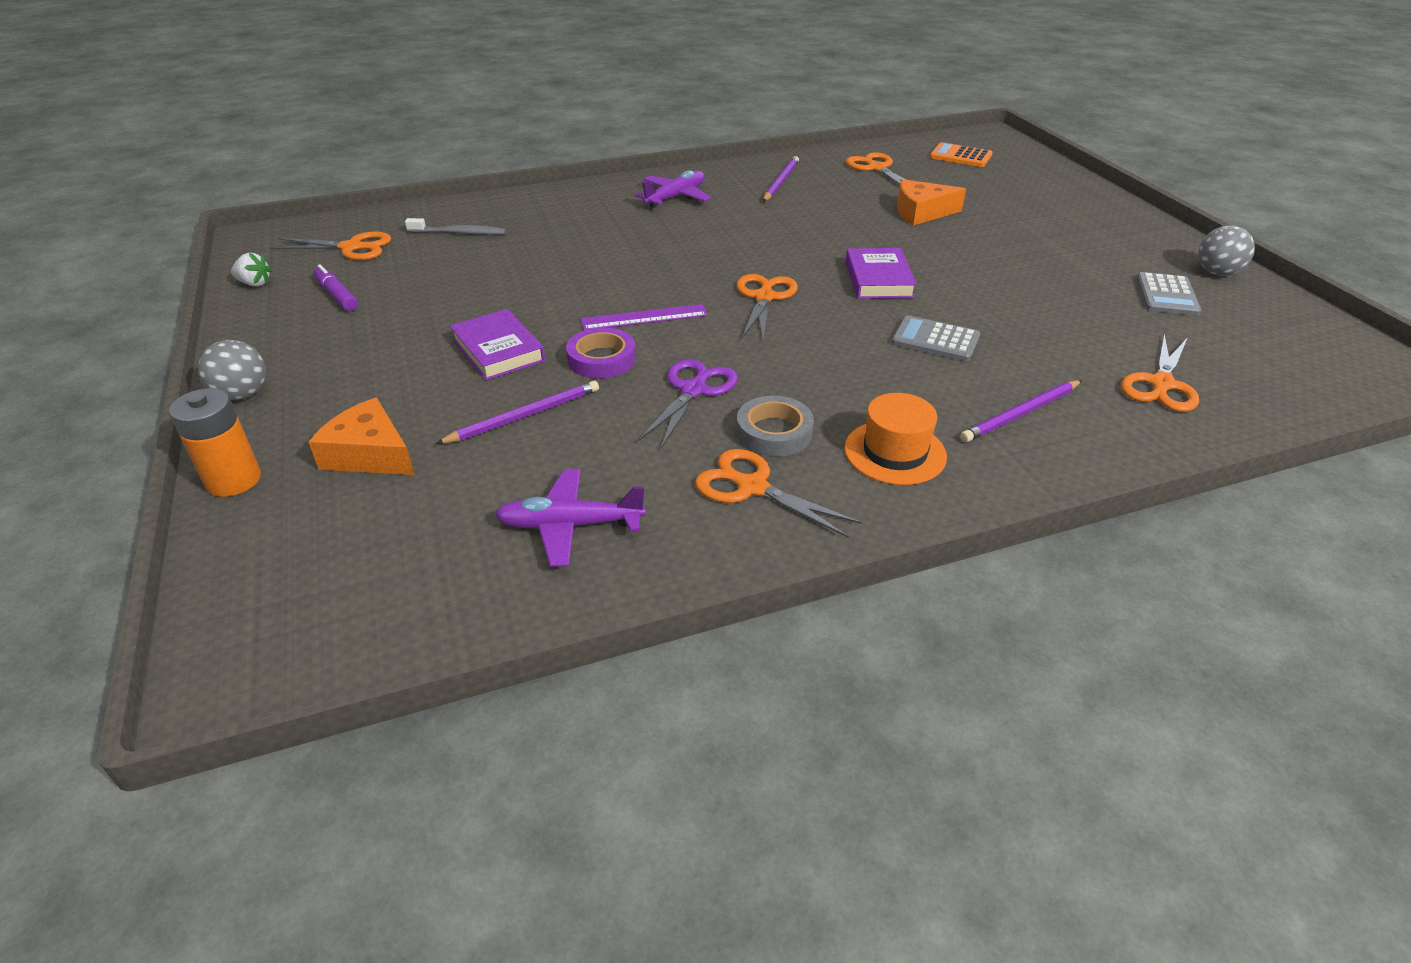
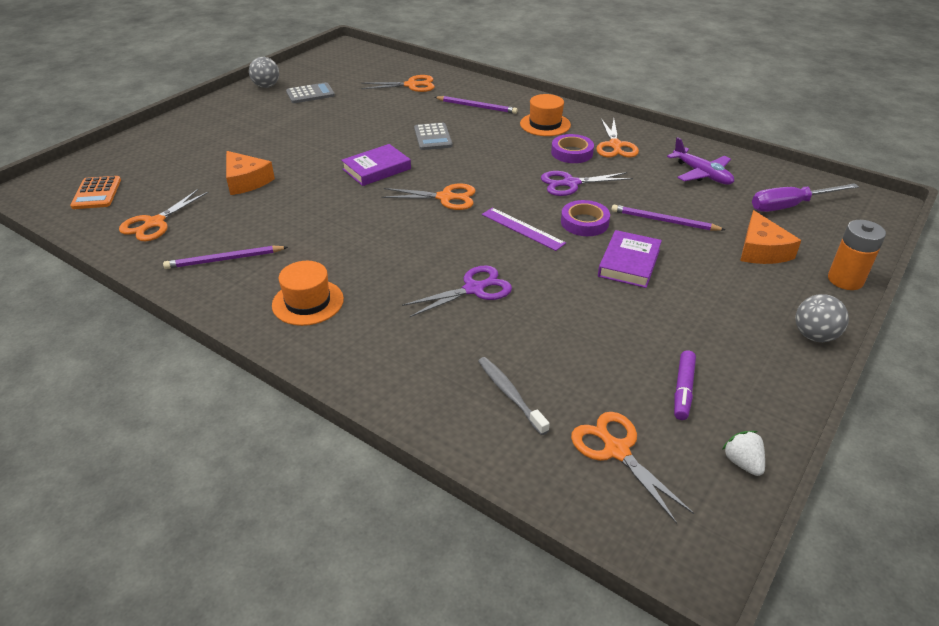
camera: 125 degrees left, 0 degrees up
(384, 558) = (790, 206): none -> purple screwdriver
(590, 260) = (474, 289): none -> purple scissors
(675, 197) = (308, 302): purple plane -> orange hat
(764, 297) = (445, 197): orange scissors -> orange scissors turned 150 degrees counterclockwise
(774, 432) = (572, 153): grey tape -> purple tape

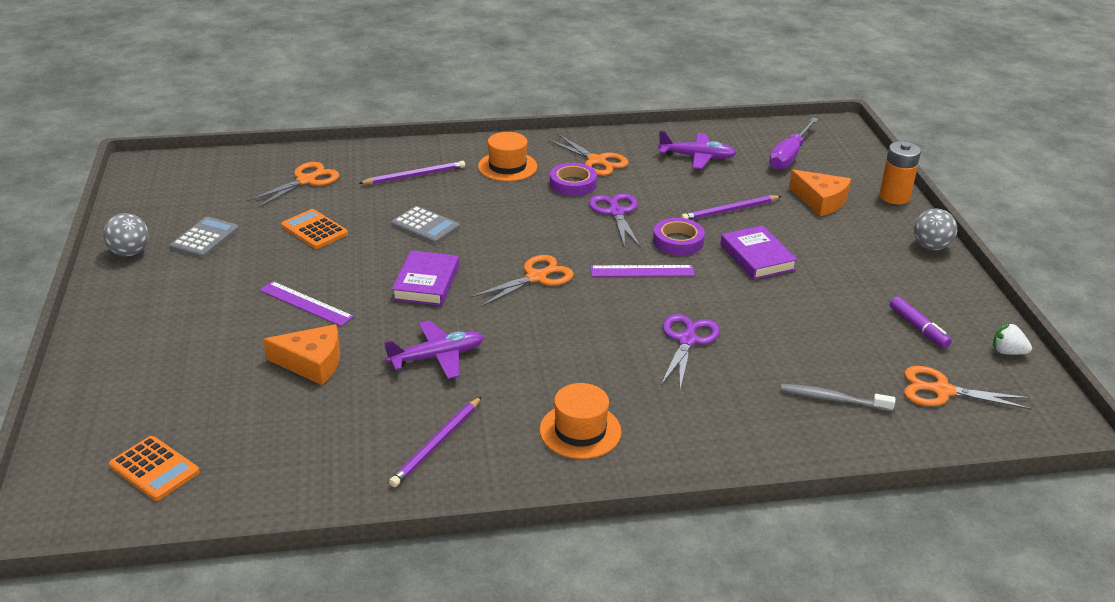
camera: 45 degrees left, 5 degrees down
(155, 223) = (293, 456): orange scissors -> none
(297, 149) = (306, 303): none -> purple ruler
(309, 212) = (437, 357): none -> purple plane
(369, 113) = (314, 230): none -> orange calculator
(571, 183) = (616, 212): purple scissors -> purple scissors turned 135 degrees clockwise

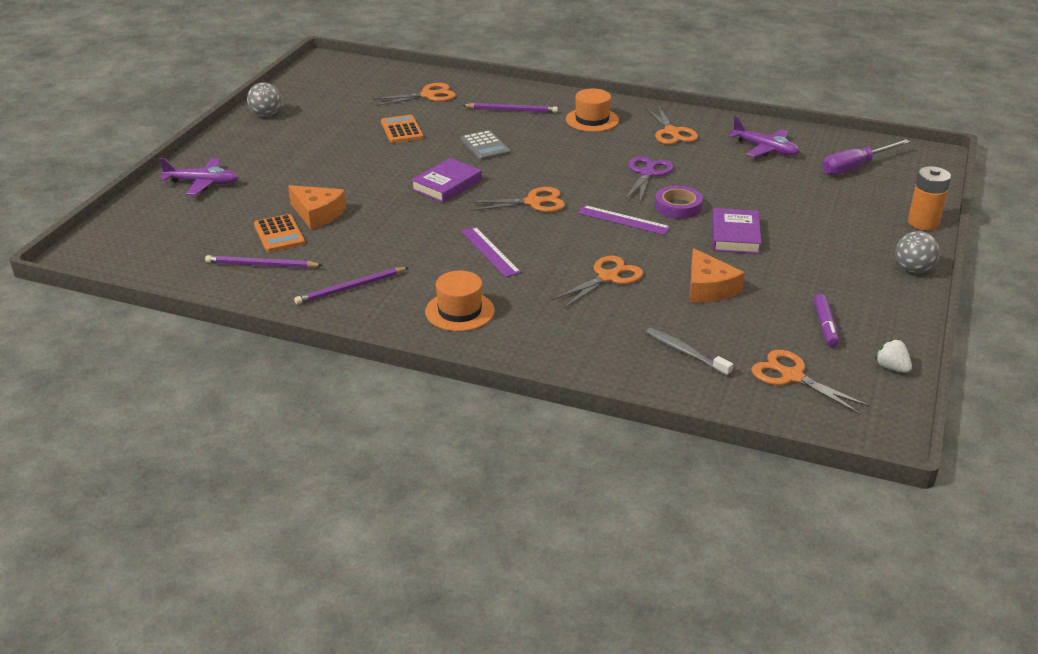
camera: 30 degrees right, 0 degrees up
(154, 469) = (162, 247): orange calculator -> orange calculator (279, 234)
(205, 238) = (322, 117): grey calculator -> none
(306, 303) = (349, 176): purple ruler -> purple ruler (490, 251)
(437, 357) = (406, 234): purple plane -> purple plane (203, 183)
(573, 184) = (633, 144): purple tape -> none
(687, 340) = (607, 277): purple scissors -> orange scissors
(729, 210) = (749, 195): purple pencil -> purple pencil (261, 265)
(820, 201) = (845, 208): orange cheese -> orange cheese (708, 288)

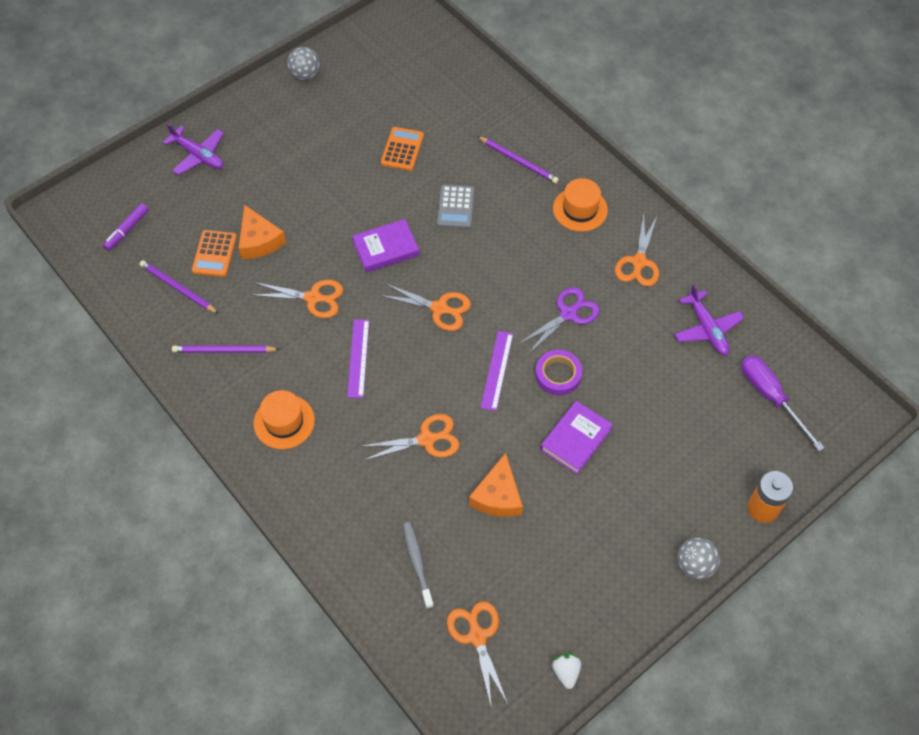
camera: 30 degrees right, 25 degrees up
(428, 95) = (460, 104): orange scissors -> orange scissors (313, 298)
(623, 220) = (497, 370): purple ruler -> purple ruler turned 45 degrees clockwise
(825, 326) = (554, 593): purple marker -> purple marker (127, 230)
(855, 167) = (771, 397): purple screwdriver -> purple screwdriver turned 60 degrees clockwise

